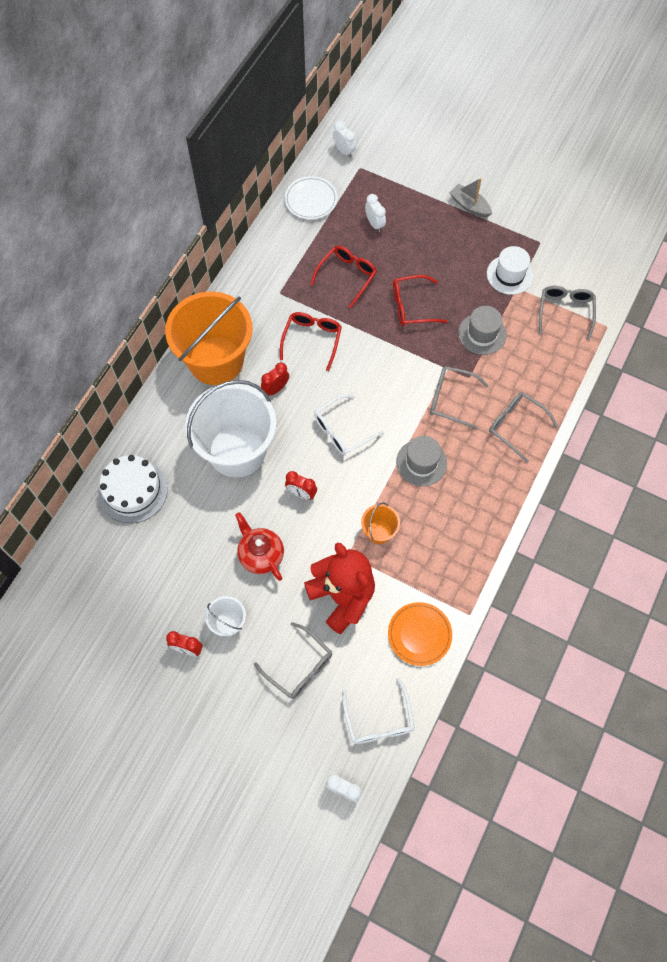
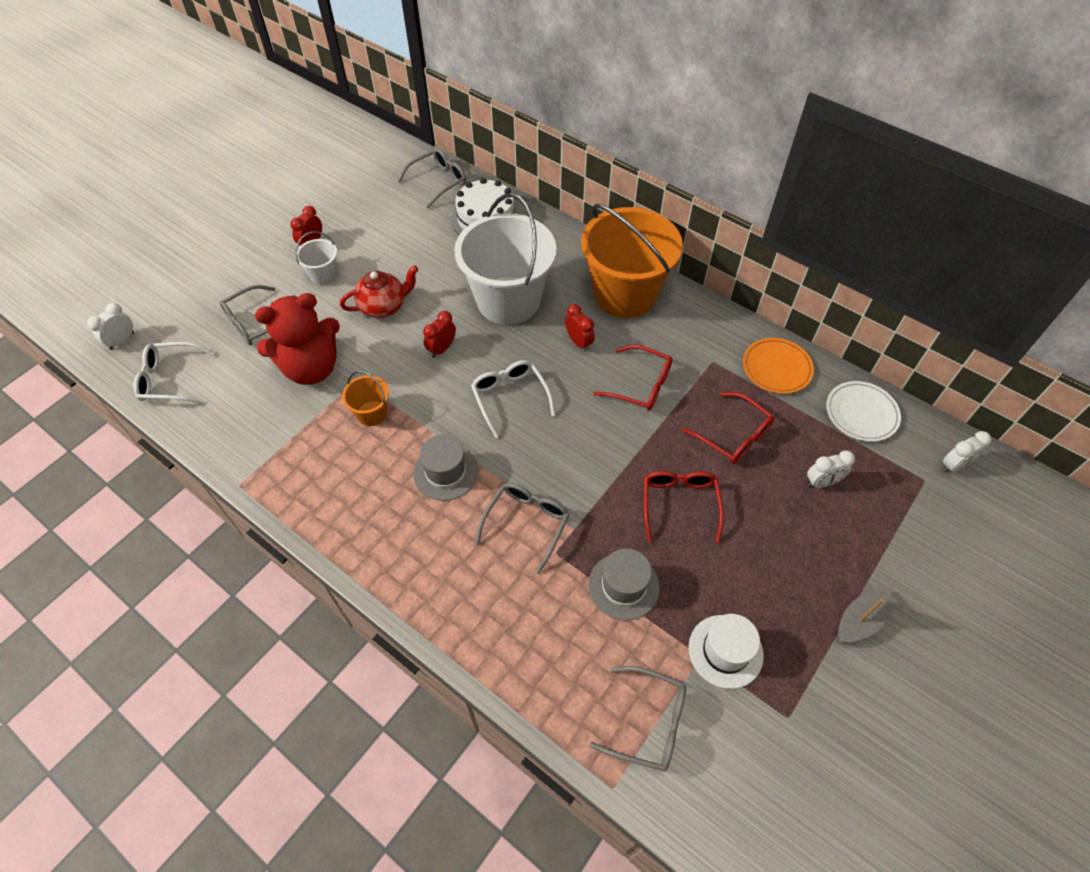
camera: 100 degrees right, 10 degrees down
(419, 634) = (239, 431): orange plate -> orange plate (776, 368)
(516, 426) = (468, 598): grey glasses -> grey glasses (438, 182)

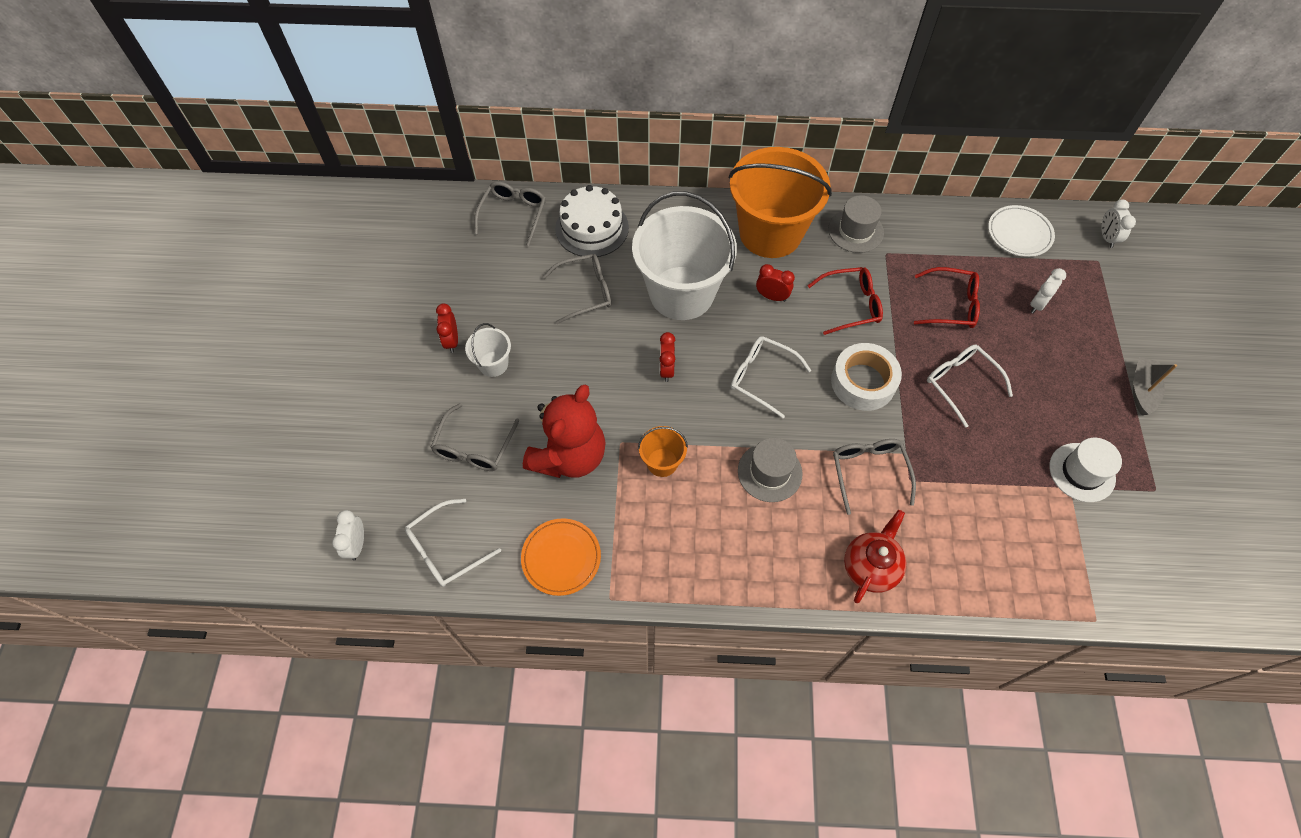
camera: 35 degrees left, 5 degrees up
(384, 306) = (579, 361): red teapot -> red teapot (870, 567)
(591, 451) = (863, 382): none -> white tape
(623, 586) = (978, 472): grey hat -> grey hat (855, 231)
(648, 722) = (1079, 558): grey glasses -> grey glasses (585, 292)
(679, 504) = (960, 383): red glasses -> white glasses
(776, 368) = (934, 231): orange plate -> orange plate (561, 558)
(954, 465) = (1106, 238): white clock -> white clock turned 150 degrees clockwise

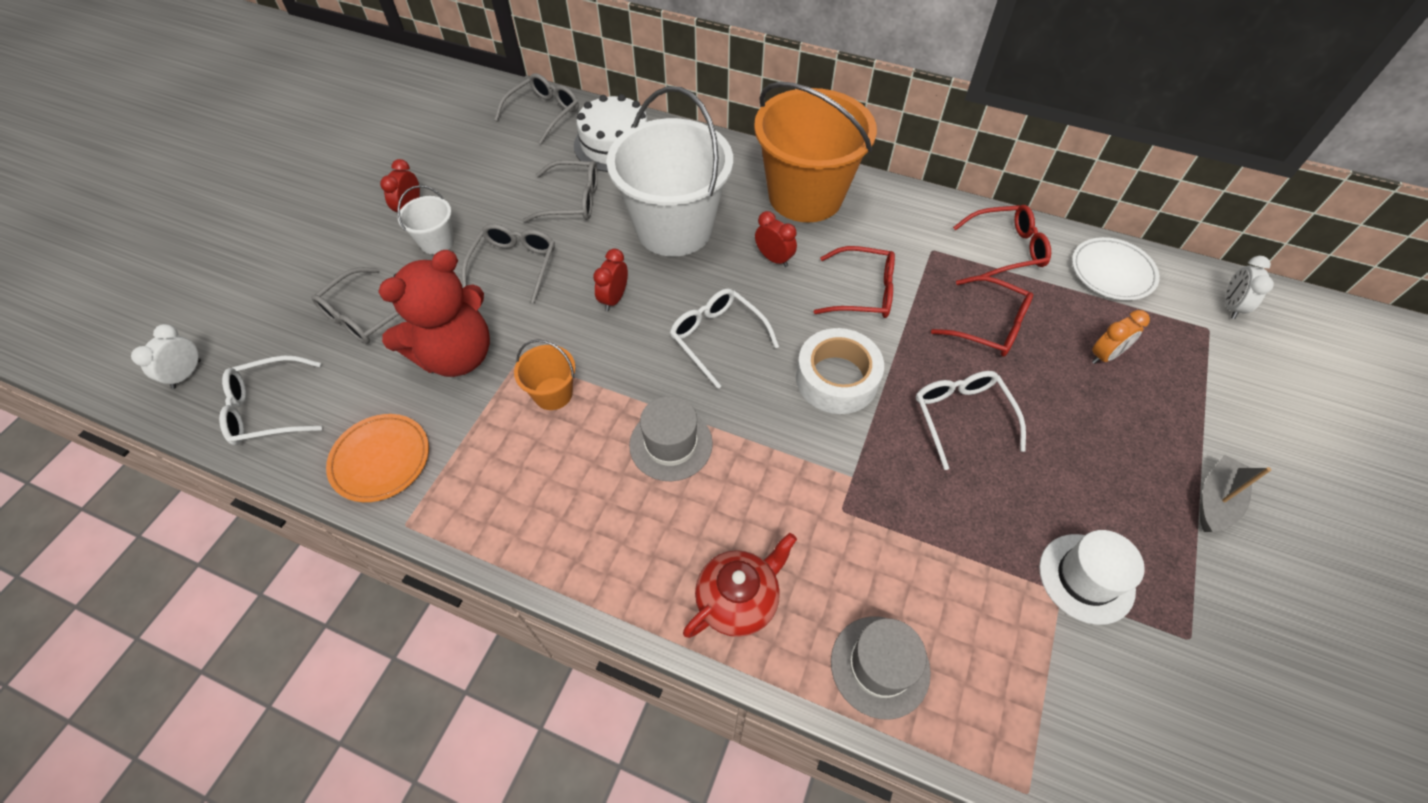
camera: 20 degrees right, 5 degrees down
(855, 231) = (906, 218): grey hat -> grey hat (880, 666)
(869, 472) = (793, 483): grey glasses -> grey glasses (514, 265)
(939, 236) = (1006, 249): none -> red glasses
(1037, 304) = (1105, 356): white clock -> orange clock

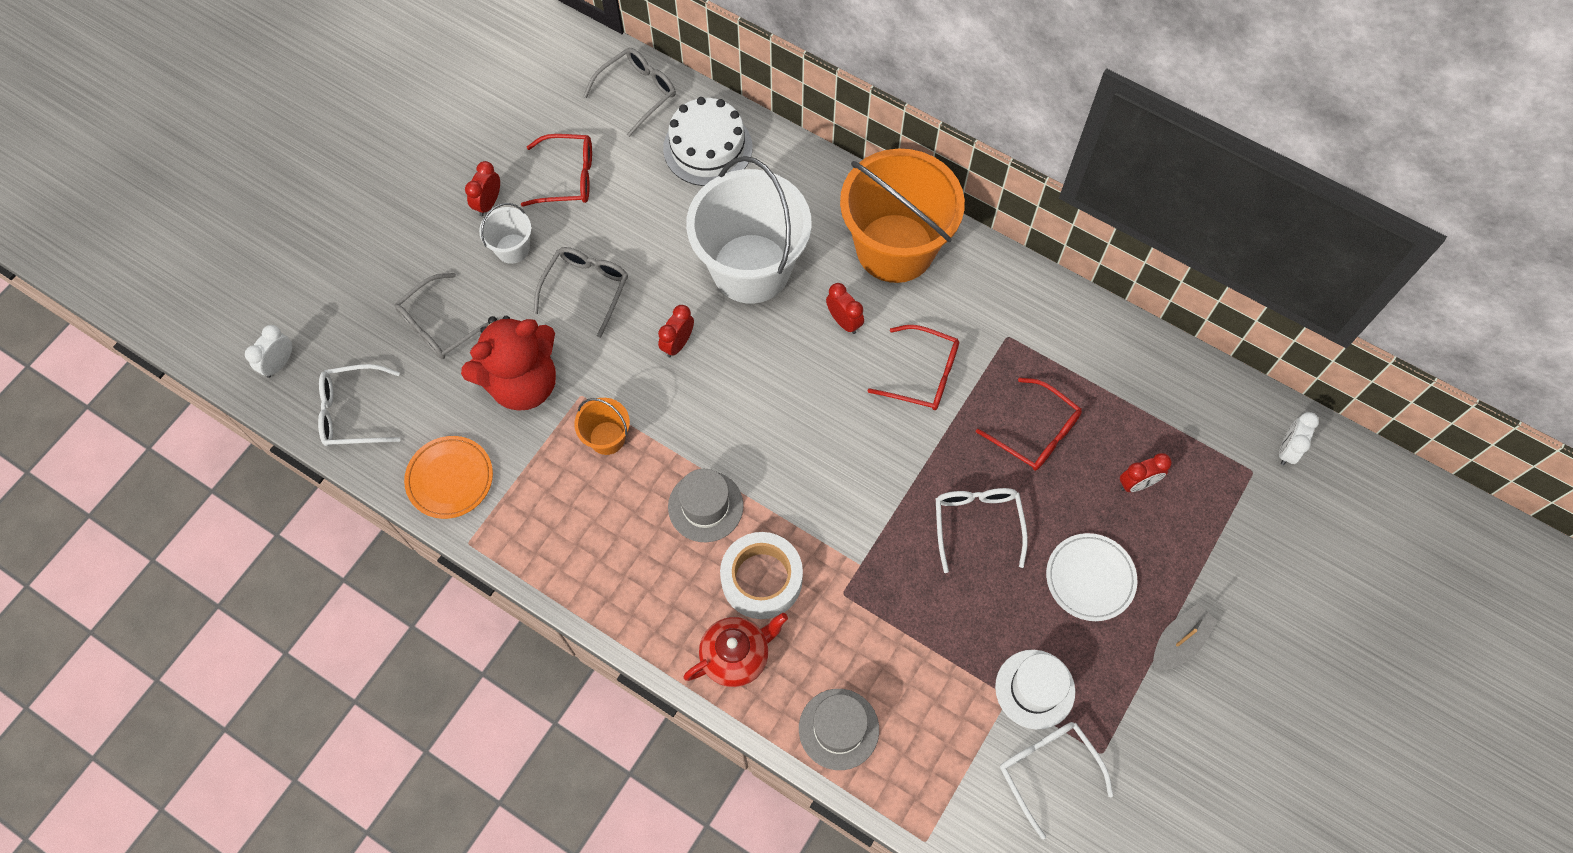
camera: 10 degrees right, 10 degrees up
(572, 200) = (653, 217): grey glasses -> none
(717, 338) = (769, 404): white glasses -> white glasses (1047, 770)
(837, 379) = (872, 466): white tape -> white tape (761, 579)
(1006, 249) = (1085, 347): red glasses -> red glasses (568, 177)
(1105, 356) = (1137, 483): orange clock -> red clock
(1112, 272) = (1183, 391): white plate -> white plate (1090, 578)

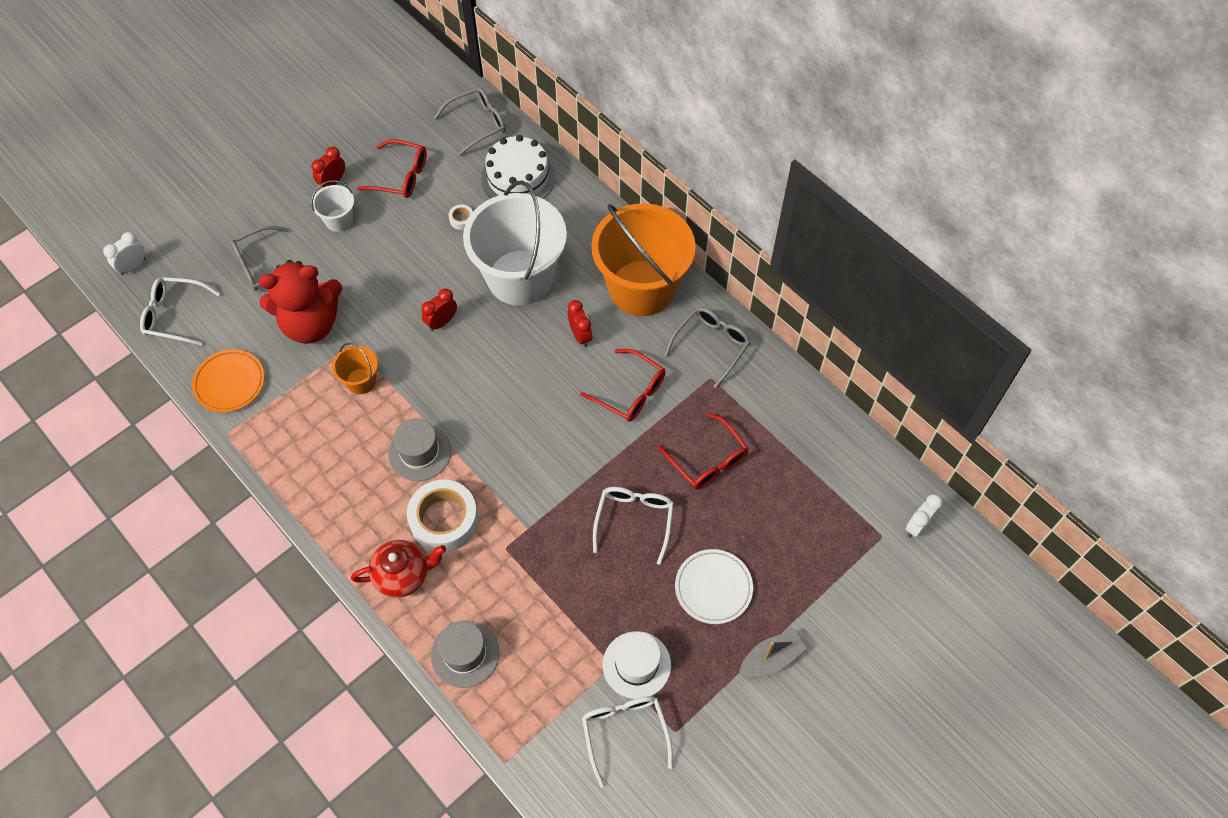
camera: 15 degrees right, 5 degrees down
(586, 289) = (385, 263): grey glasses -> grey glasses (711, 345)
(658, 214) = (461, 219): none -> white tape
(1137, 483) = (779, 521): red clock -> none

